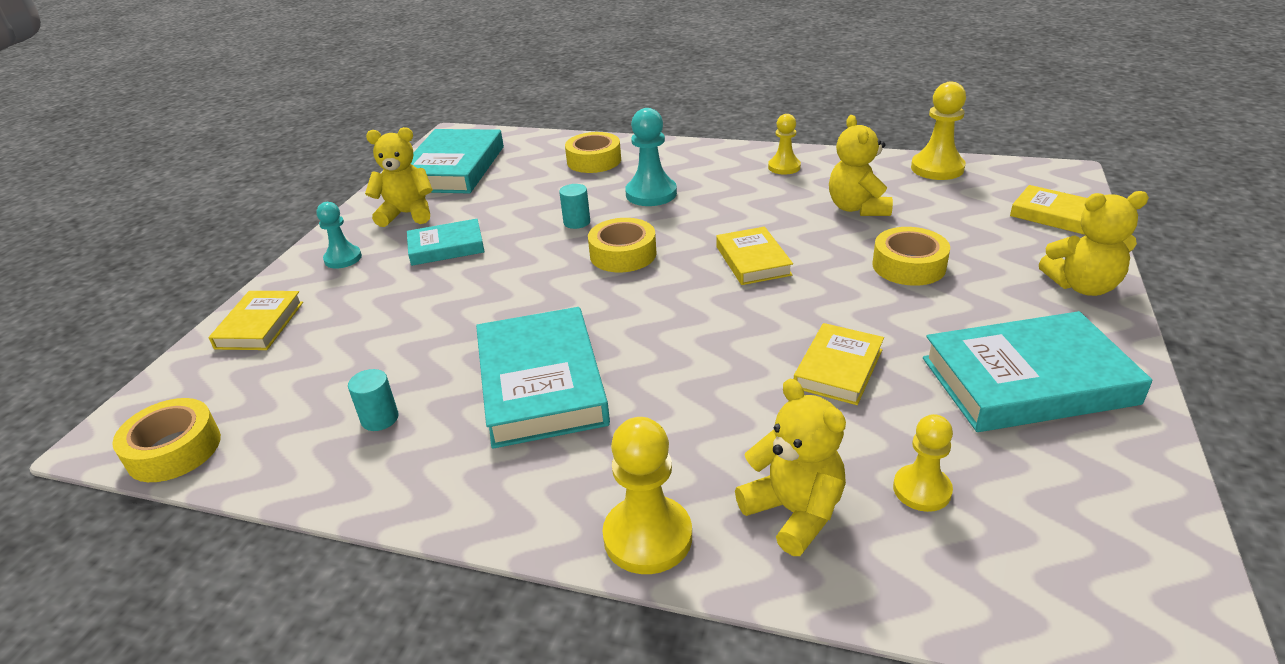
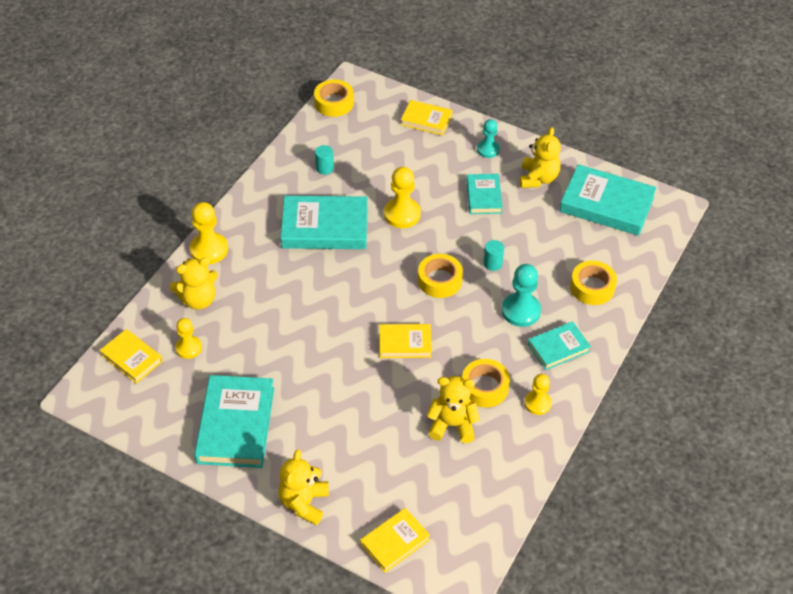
camera: 100 degrees right, 15 degrees up
(696, 166) = (558, 348): none -> turquoise book
(838, 368) = (282, 348): yellow book -> yellow book (132, 358)
(908, 266) = (365, 422): yellow tape -> yellow tape (484, 387)
(937, 168) = (498, 505): yellow pawn -> yellow pawn (402, 214)

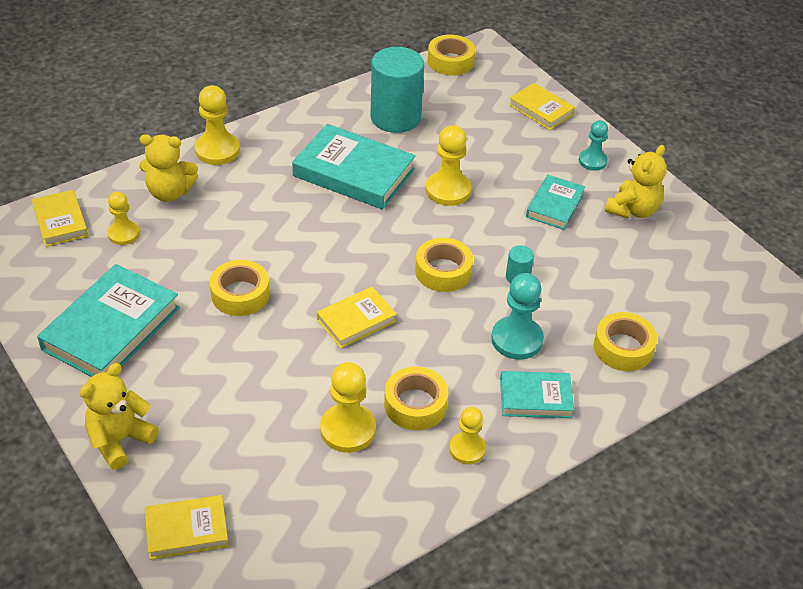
camera: 25 degrees right, 5 degrees down
(310, 359) = (240, 294): none -> yellow tape
(324, 168) = (395, 117): turquoise cylinder -> turquoise cylinder, size x2.36
(405, 343) = (356, 320): yellow book -> yellow book turned 60 degrees counterclockwise
(452, 425) = (348, 429): yellow teddy bear -> yellow pawn
(606, 204) = (700, 266): turquoise book -> none

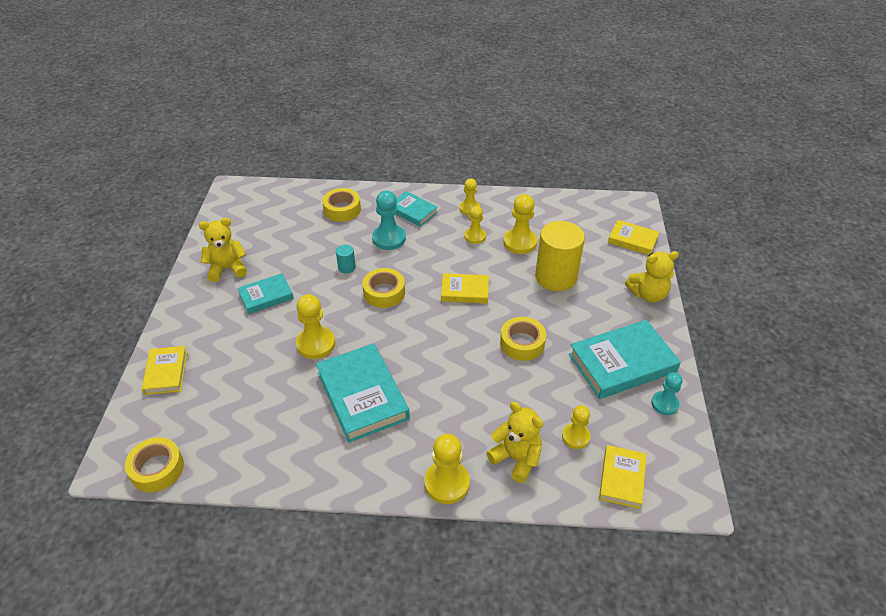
camera: 140 degrees left, 0 degrees up
(260, 401) = (556, 277): none -> yellow cylinder
(395, 117) = (275, 431): turquoise cylinder -> none
(415, 405) = (475, 236): yellow tape -> yellow pawn
(592, 161) = (198, 312): turquoise pawn -> turquoise pawn (664, 404)

